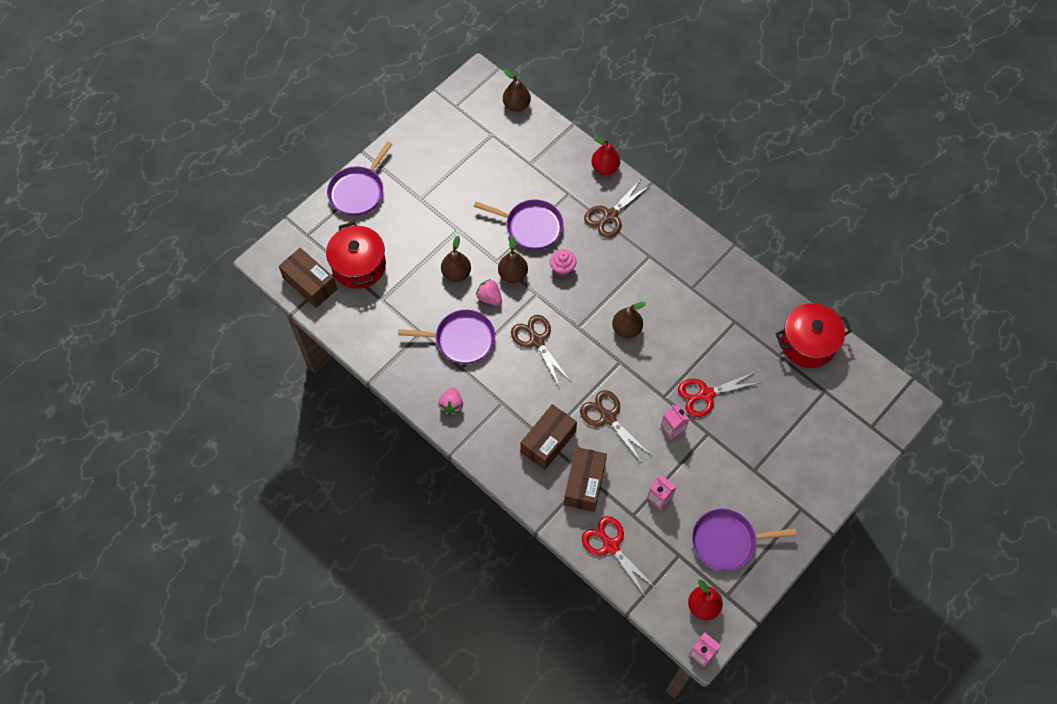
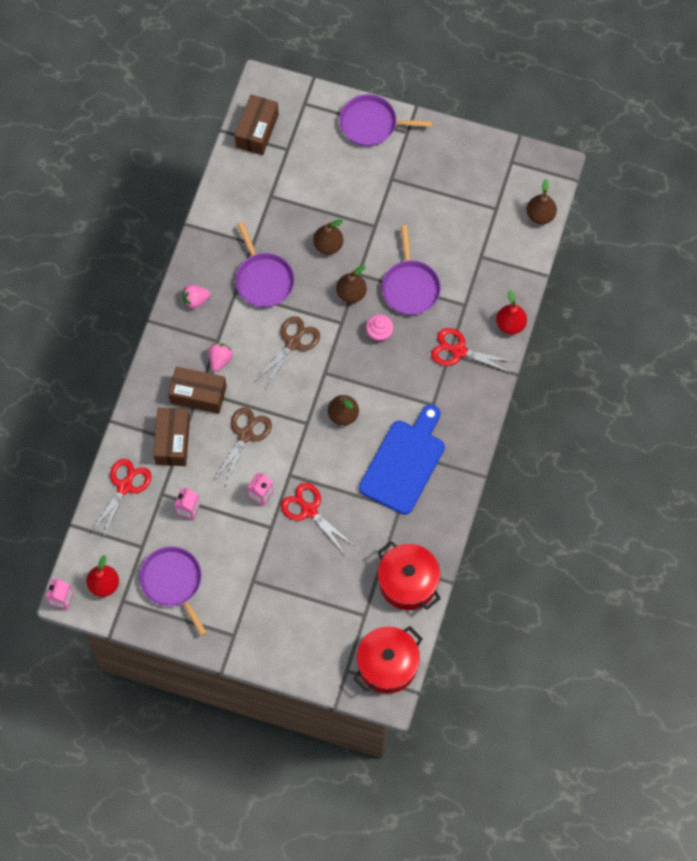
camera: 65 degrees right, 5 degrees up
(359, 265) = (295, 161): red pot -> red pot (387, 665)
(489, 298) = (317, 284): pink strawberry -> pink strawberry (220, 360)
(584, 483) = (172, 441): brown box -> brown box turned 75 degrees counterclockwise
(610, 215) = (459, 351): brown scissors -> red scissors
(694, 300) = (404, 463): none -> blue cutting board

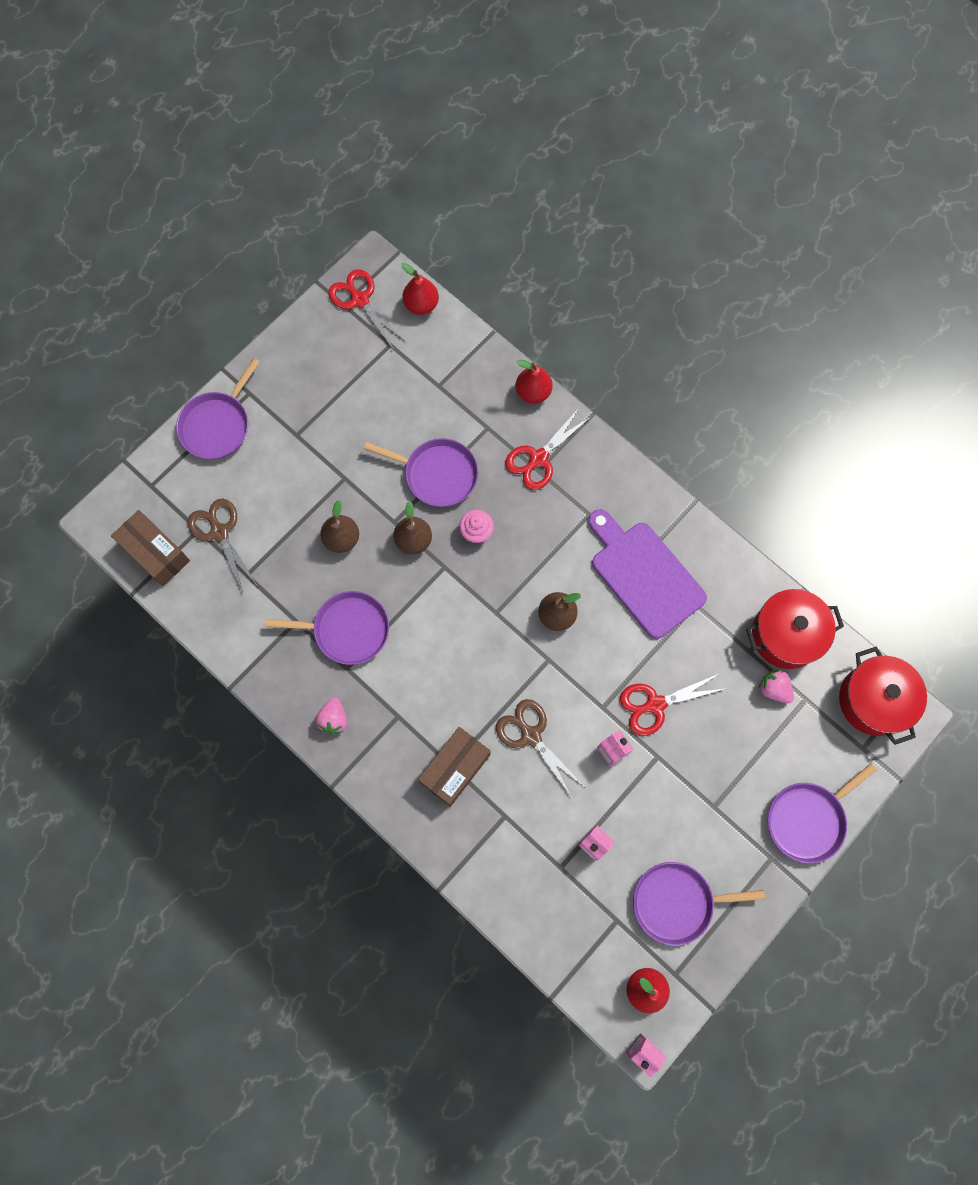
camera: 65 degrees left, 5 degrees up
(124, 486) = (531, 908): red scissors -> red scissors (360, 300)
(172, 441) = (500, 825): brown box -> none
(220, 360) = (423, 724): pink strawberry -> pink strawberry (774, 689)
(274, 650) = (808, 819): none -> purple pan
(293, 343) = (442, 631): brown scissors -> brown scissors (219, 532)
(404, 463) = (644, 575): blue cutting board -> purple cutting board
(540, 215) = (421, 304): brown pear -> red pear

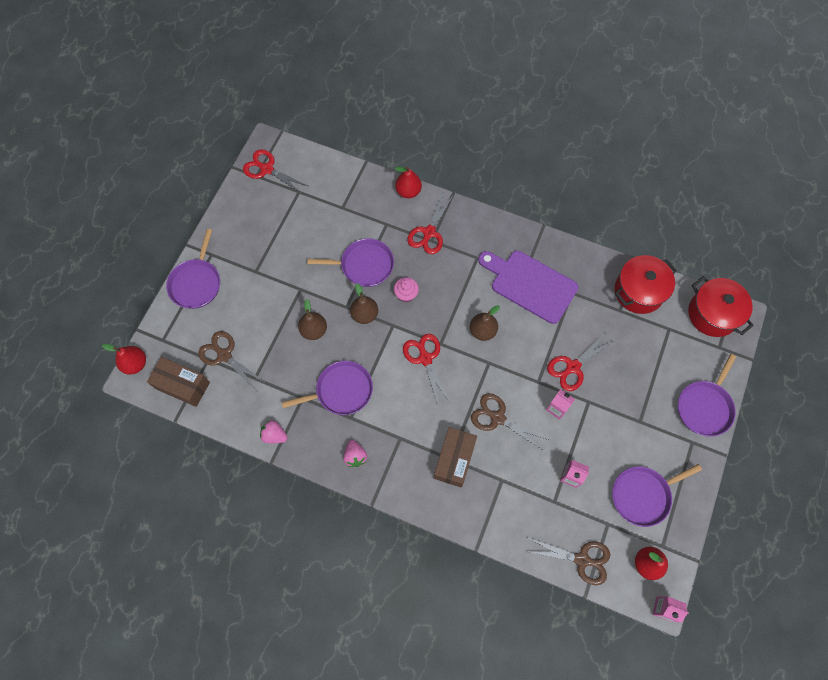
camera: 20 degrees left, 5 degrees down
(421, 304) = (310, 159): red pear -> red pear (135, 364)
(469, 625) = (425, 358): none -> red scissors
(565, 952) = (581, 559): none -> brown scissors
(774, 689) = (646, 329): pink strawberry -> pink strawberry (274, 435)

